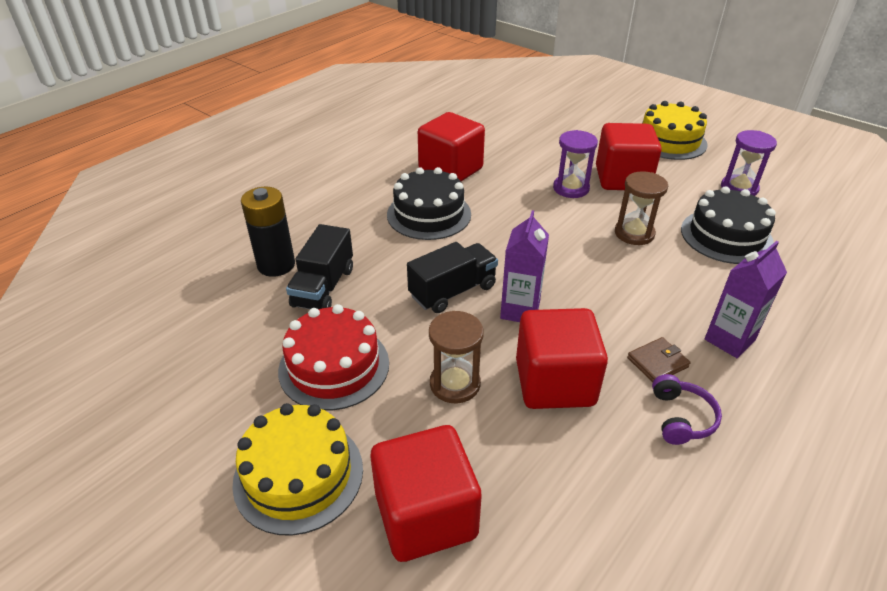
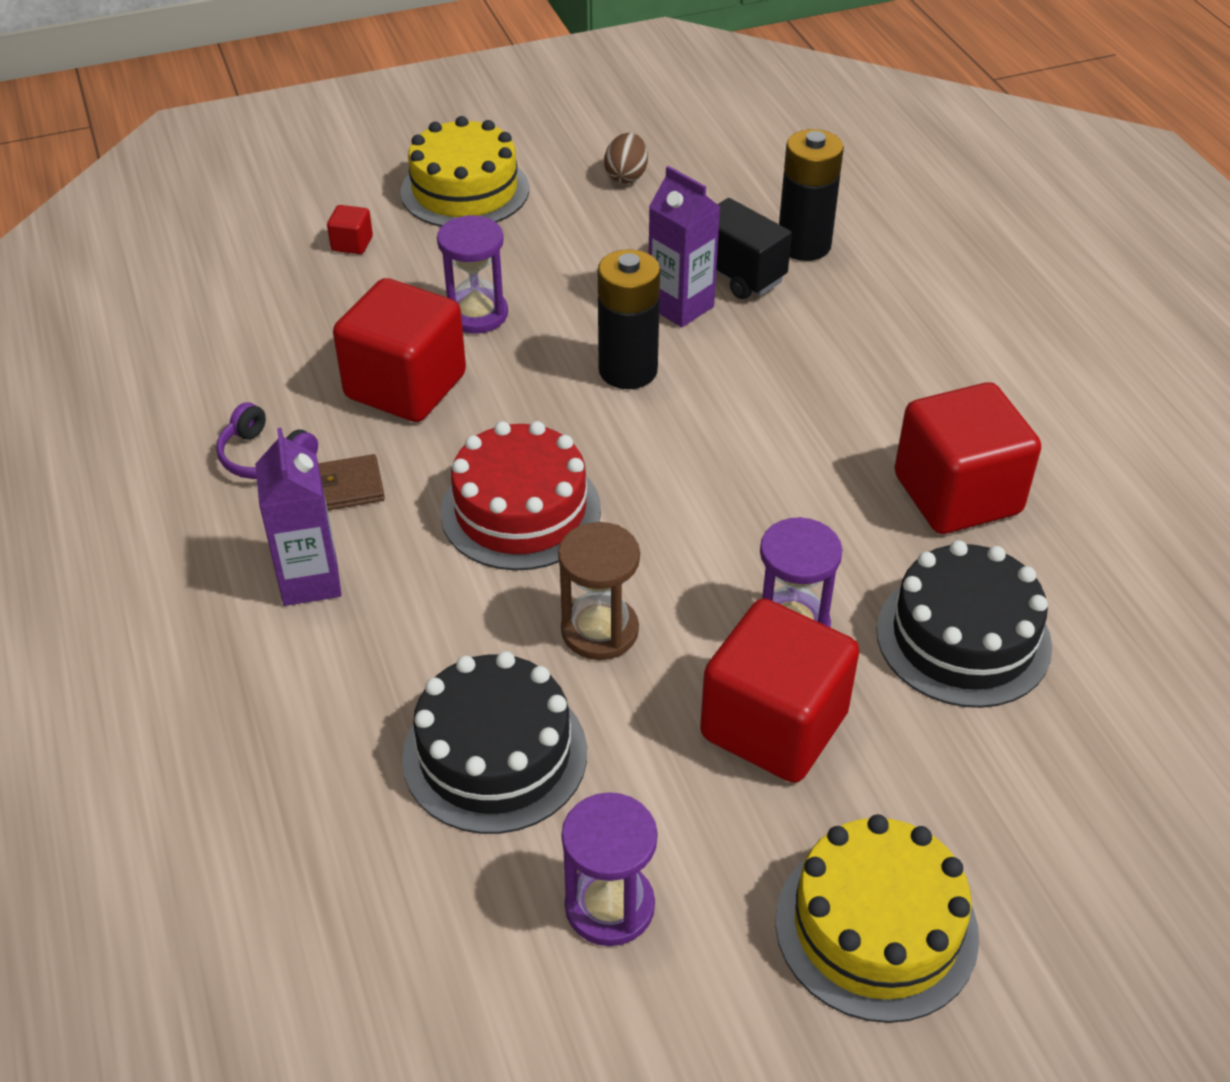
camera: 120 degrees right, 5 degrees up
(228, 378) = (626, 176): none -> brown egg
(334, 366) = (580, 243): red cake -> red cake (520, 510)
(426, 515) = (352, 244): red cube -> red cube, size x0.41
(429, 214) = (829, 416): black cake -> black cake (963, 638)
(453, 291) = (628, 370): black truck -> black battery
(455, 384) = (476, 314): brown hourglass -> purple hourglass
(520, 310) = (541, 413): purple carton -> purple carton (680, 307)
(657, 362) = (347, 487): brown wallet -> brown wallet turned 75 degrees clockwise

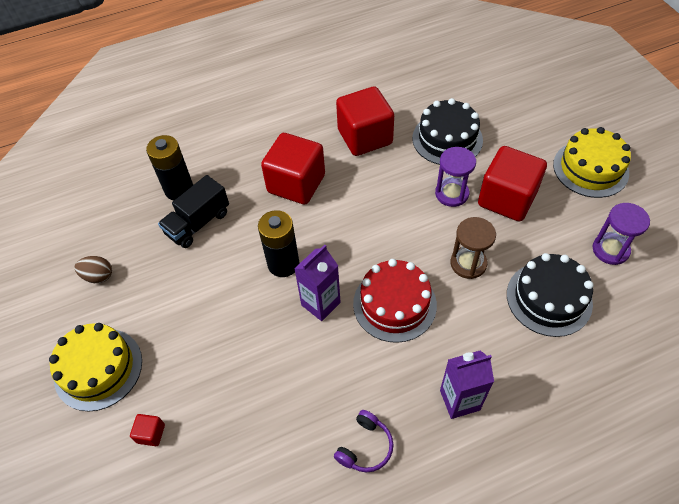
camera: 90 degrees left, 10 degrees up
(347, 487) = (386, 393): brown wallet -> none
(405, 386) = (298, 375): red cube -> red cube (296, 184)
(476, 314) = (231, 345): purple hourglass -> none
(680, 307) = (229, 242): purple carton -> purple carton (320, 304)

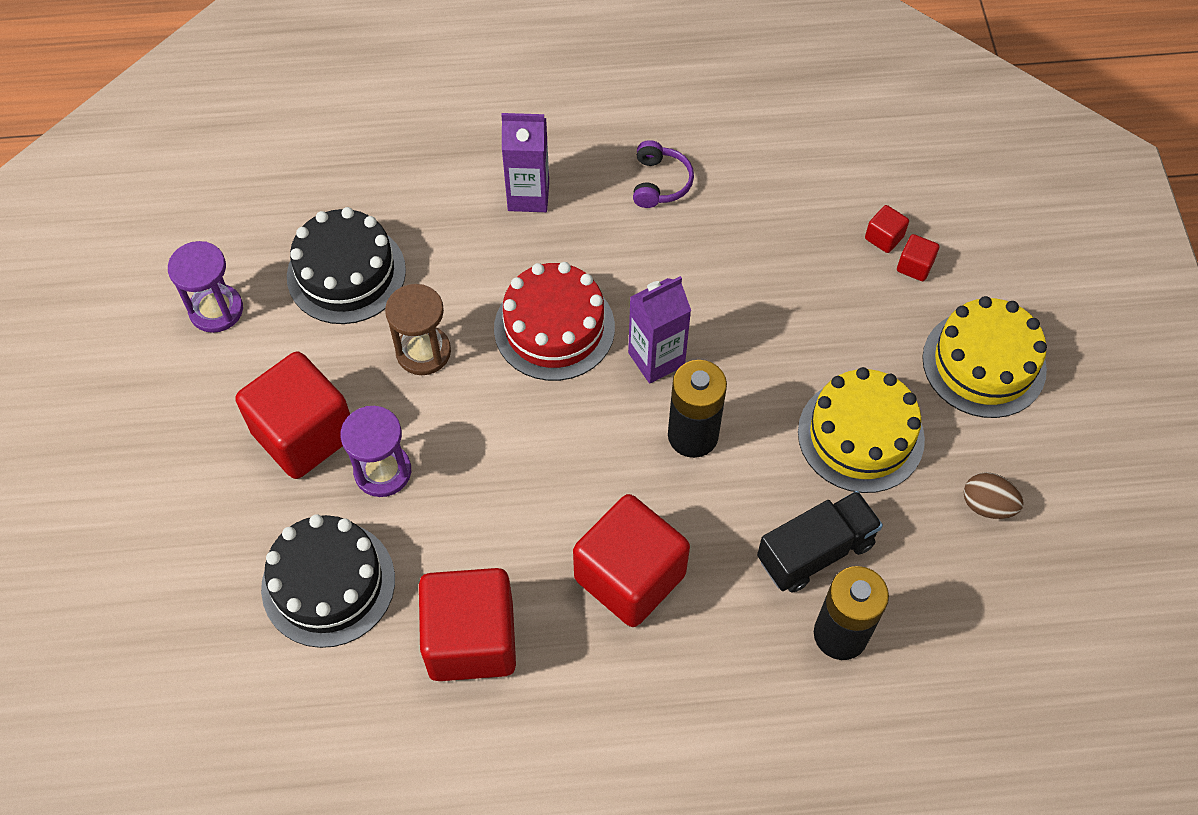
camera: 165 degrees left, 5 degrees up
(177, 452) = (884, 237): none -> red cube
(365, 446) = (659, 183): purple headphones -> purple headphones turned 135 degrees clockwise
(590, 168) = (138, 444): yellow cake -> yellow cake (860, 435)

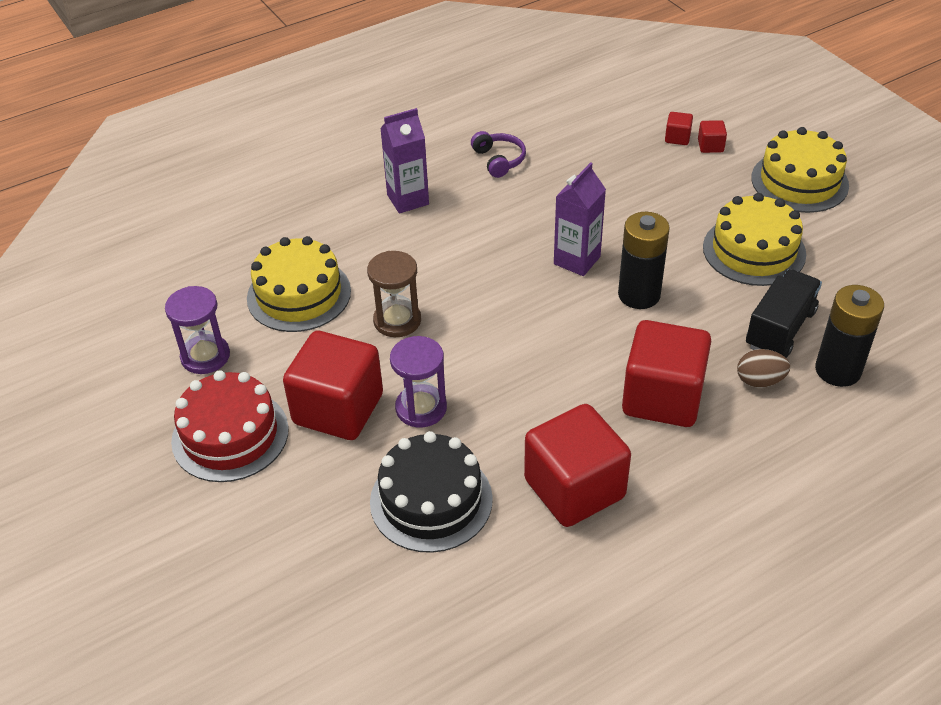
camera: 25 degrees left, 15 degrees down
(346, 273) = (299, 294): black cake -> yellow cake
(554, 328) = (487, 269): red cake -> red cake (230, 435)
(987, 505) = (869, 257): brown egg -> brown egg (759, 381)

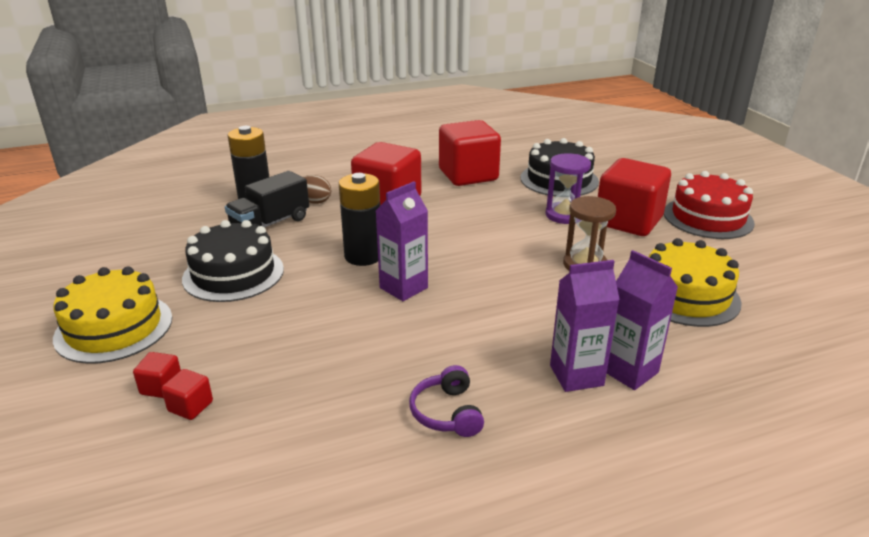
camera: 170 degrees left, 15 degrees down
(205, 356) = (756, 262): purple hourglass -> none
(366, 209) = (629, 371): none -> purple carton
(754, 250) = (233, 274): yellow cake -> black cake

